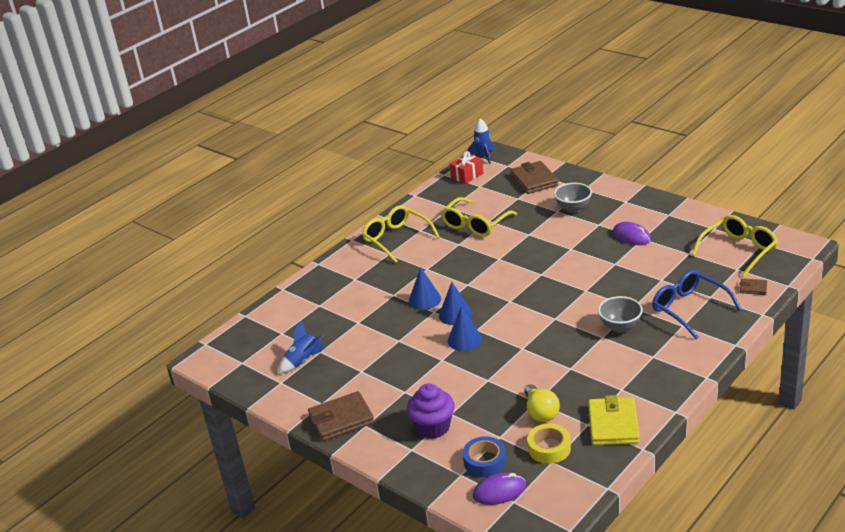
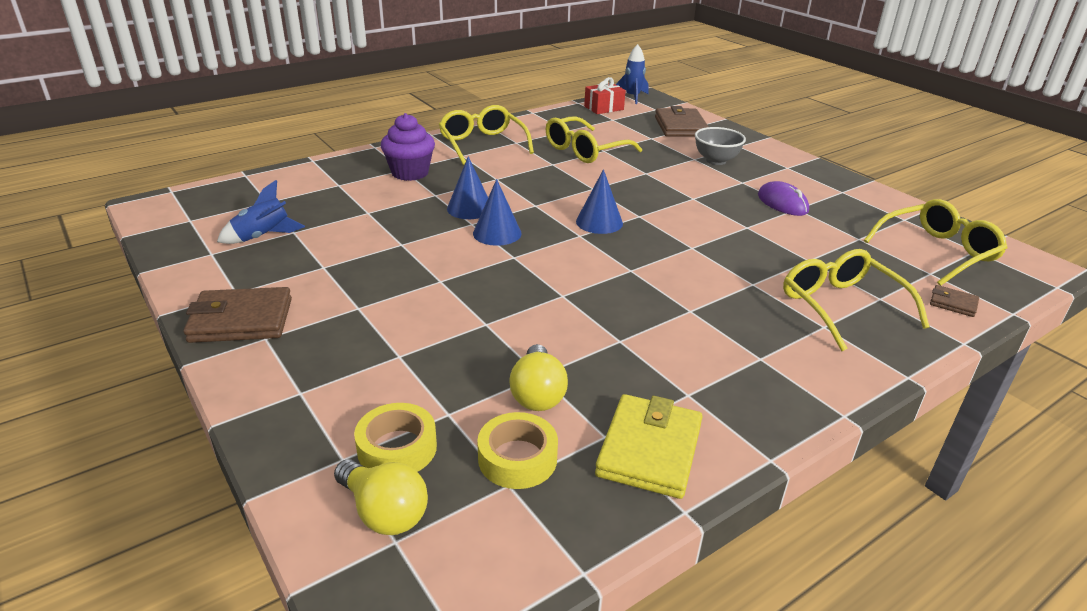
camera: 10 degrees right, 0 degrees up
(433, 427) = (358, 369): purple cupcake -> purple cupcake (410, 173)
(464, 340) = (489, 265): blue cone -> blue cone (599, 222)
(485, 461) = (397, 448): blue tape -> yellow tape
(499, 491) = (384, 512): purple mouse -> yellow light bulb
(620, 327) = (723, 304): grey bowl -> none
(689, 309) = (841, 306): blue glasses -> yellow glasses

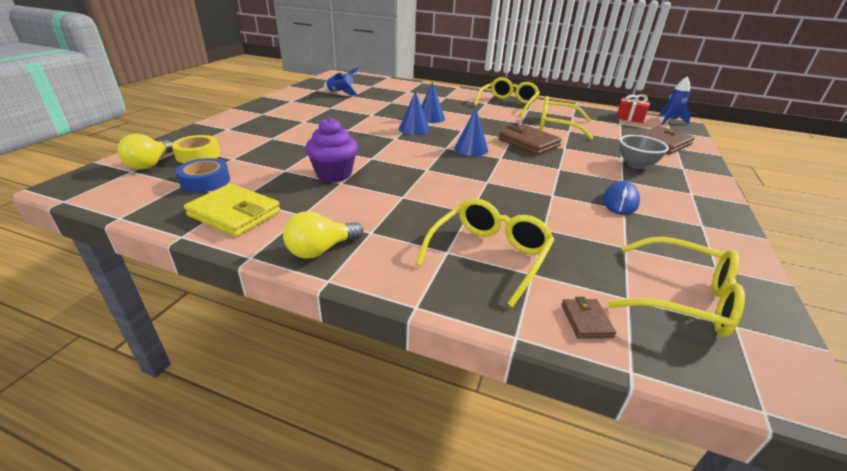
camera: 55 degrees right, 0 degrees up
(241, 320) = (271, 107): brown wallet -> brown wallet (528, 143)
(410, 173) = (444, 99): purple cupcake -> purple cupcake (334, 174)
(517, 458) = (205, 181): yellow tape -> blue tape
(537, 394) = (266, 173): yellow light bulb -> yellow light bulb (321, 250)
(649, 450) = (234, 214): yellow wallet -> yellow wallet turned 45 degrees clockwise
(782, 203) = (620, 202): purple mouse -> blue mouse

